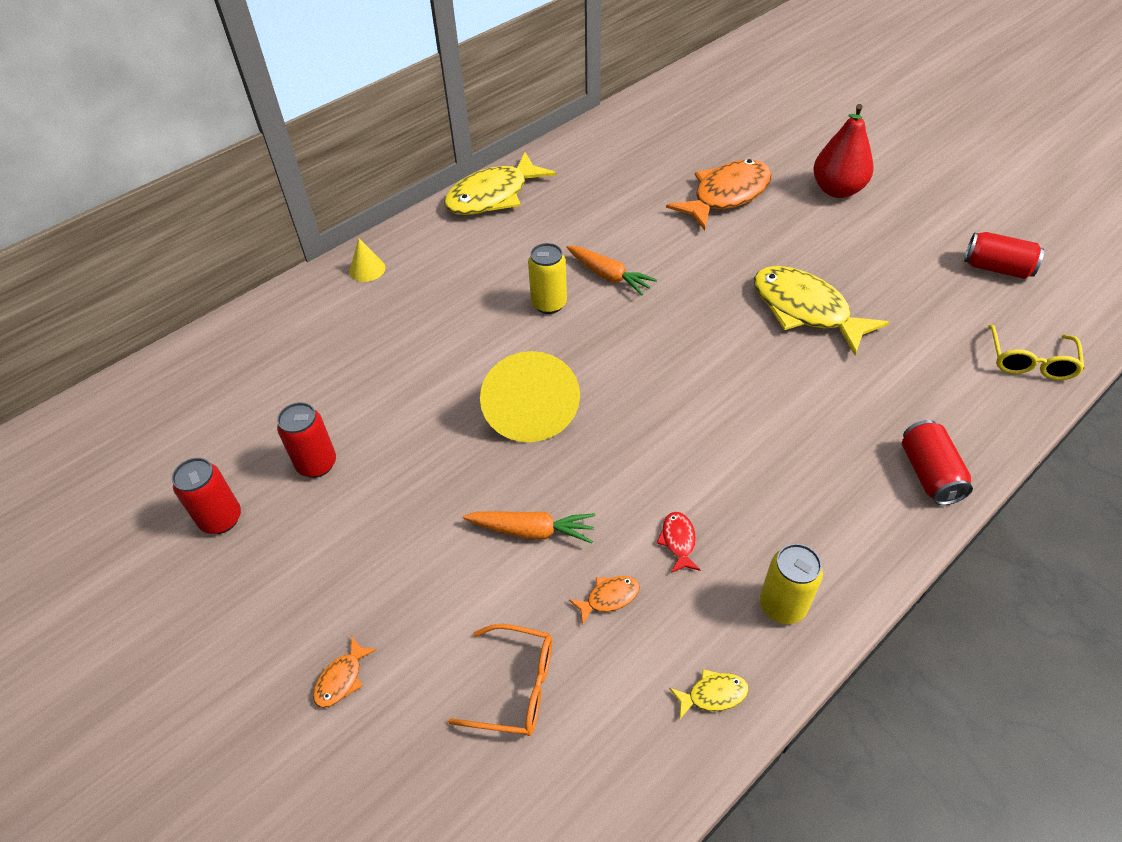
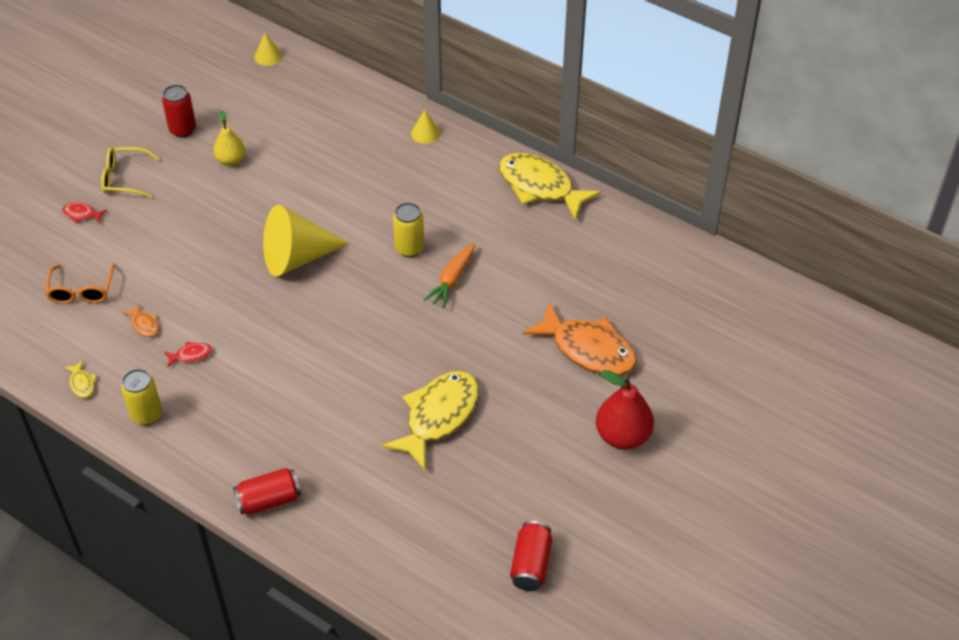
camera: 75 degrees right, 0 degrees up
(129, 403) = (268, 56): none -> yellow cone
(317, 464) = (231, 160): red can -> yellow pear
(342, 679) = (82, 214): orange fish -> red fish
(532, 531) = (190, 278): orange carrot -> none
(1030, 362) = (405, 580): yellow glasses -> yellow glasses (124, 178)

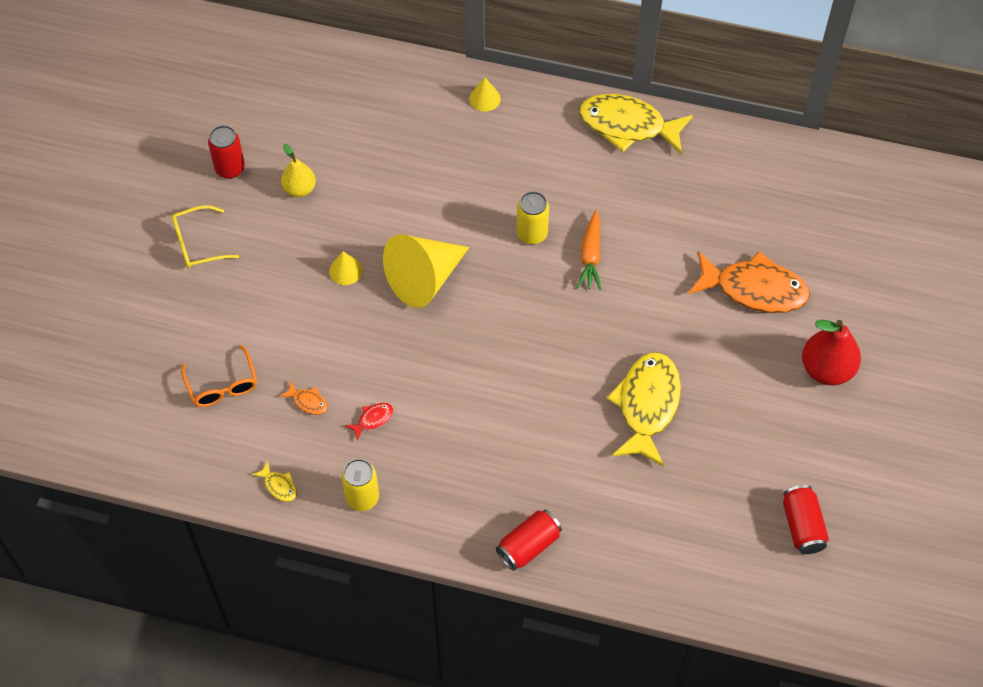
camera: 20 degrees left, 10 degrees up
(82, 214) = (175, 299): red fish -> none
(268, 56) = (275, 55): yellow cone -> yellow cone (345, 270)

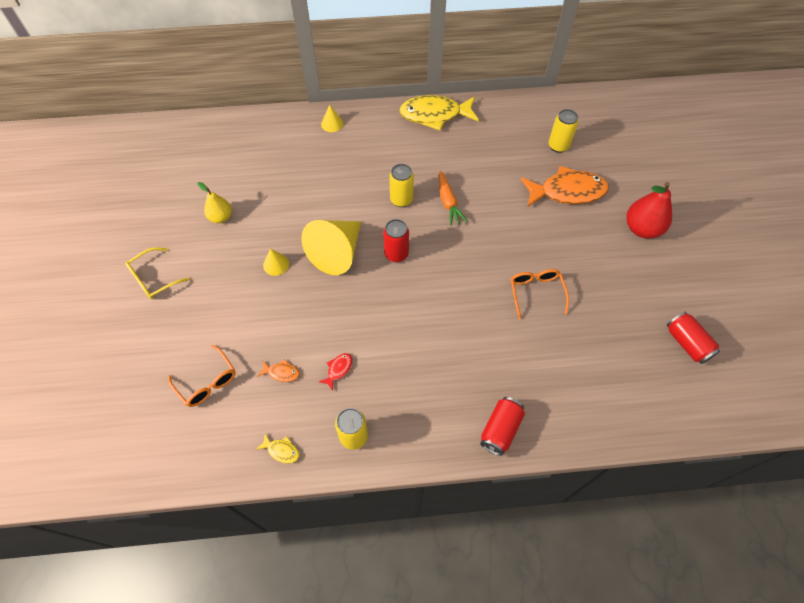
camera: 20 degrees left, 0 degrees up
(230, 168) = (163, 218): red can -> red can (396, 254)
(647, 406) = (536, 292): yellow fish -> orange glasses
(775, 221) = (558, 146): none -> yellow can

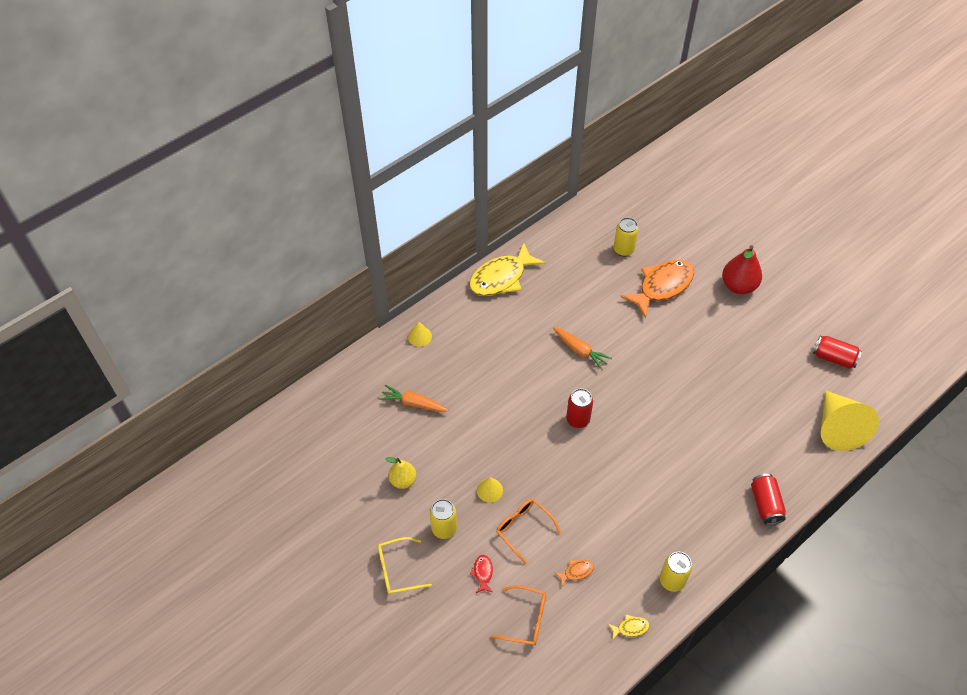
camera: 35 degrees left, 5 degrees down
(153, 279) = (397, 570): yellow glasses -> yellow glasses turned 60 degrees clockwise
(282, 168) = (413, 403): none -> orange carrot
(337, 252) = (530, 448): yellow cone -> yellow cone (837, 428)
(338, 369) = (616, 540): red fish -> red fish (483, 573)
(401, 200) = (541, 371): yellow can -> yellow can (444, 528)
(536, 292) = (706, 384): orange glasses -> orange glasses (523, 528)

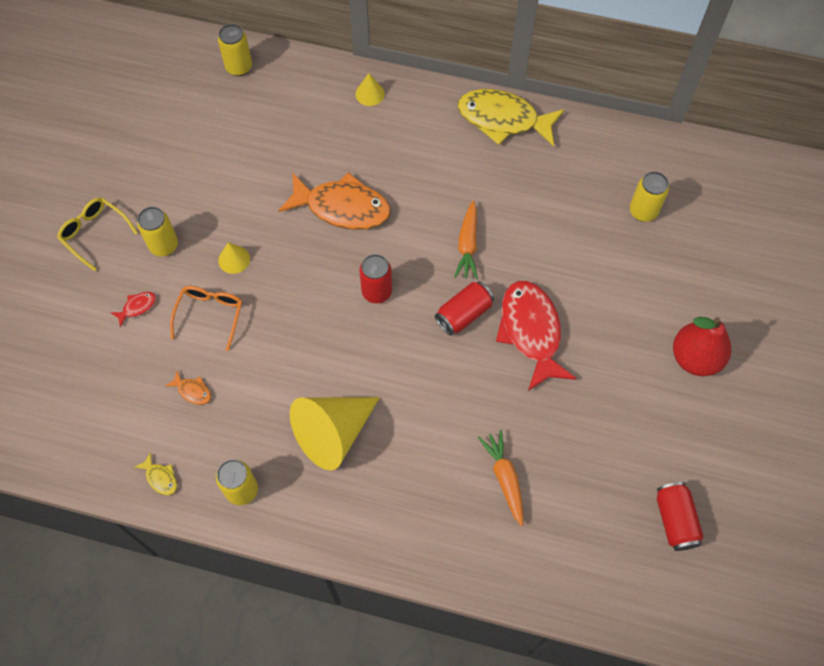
camera: 55 degrees right, 10 degrees up
(329, 400) = (239, 67): none -> yellow can
(403, 480) = (193, 180): yellow pear -> none
(413, 403) = (287, 136): orange carrot -> orange carrot (504, 478)
(526, 619) = (110, 374): orange glasses -> none
(662, 286) = (624, 278): orange fish -> orange fish (342, 208)
(666, 354) = (531, 332): none -> red fish
(765, 504) = (404, 541): red can -> red can (463, 314)
(837, 428) = (572, 574): yellow cone -> yellow cone (333, 433)

